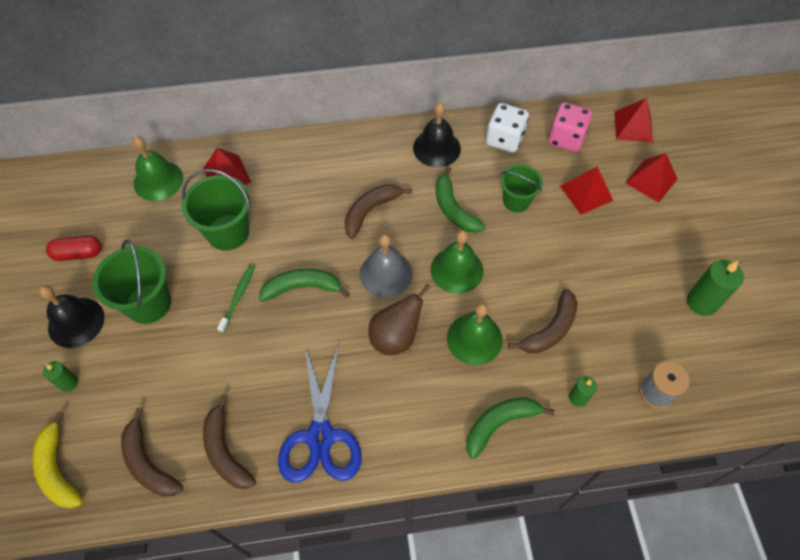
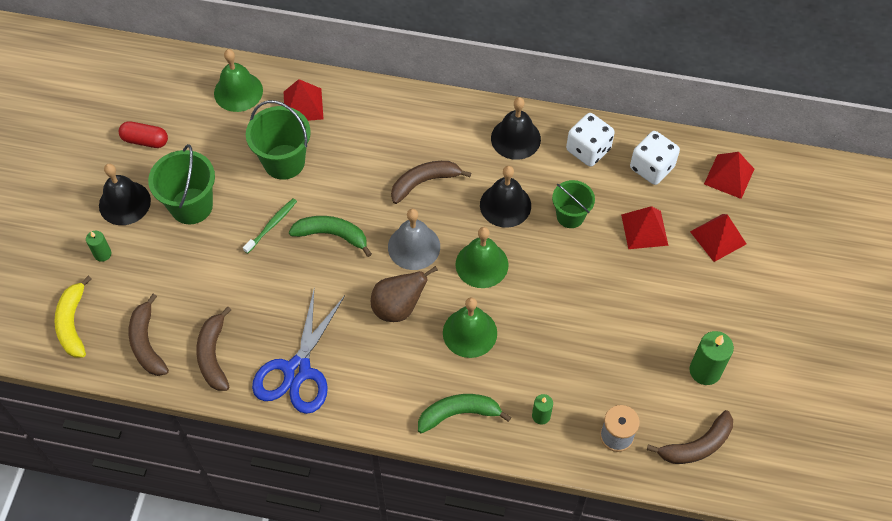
camera: 20 degrees right, 0 degrees up
(454, 209) = (505, 205): green banana -> black bell
(550, 329) = (545, 347): brown banana -> brown banana (697, 445)
(566, 138) = (651, 168): pink dice -> white dice

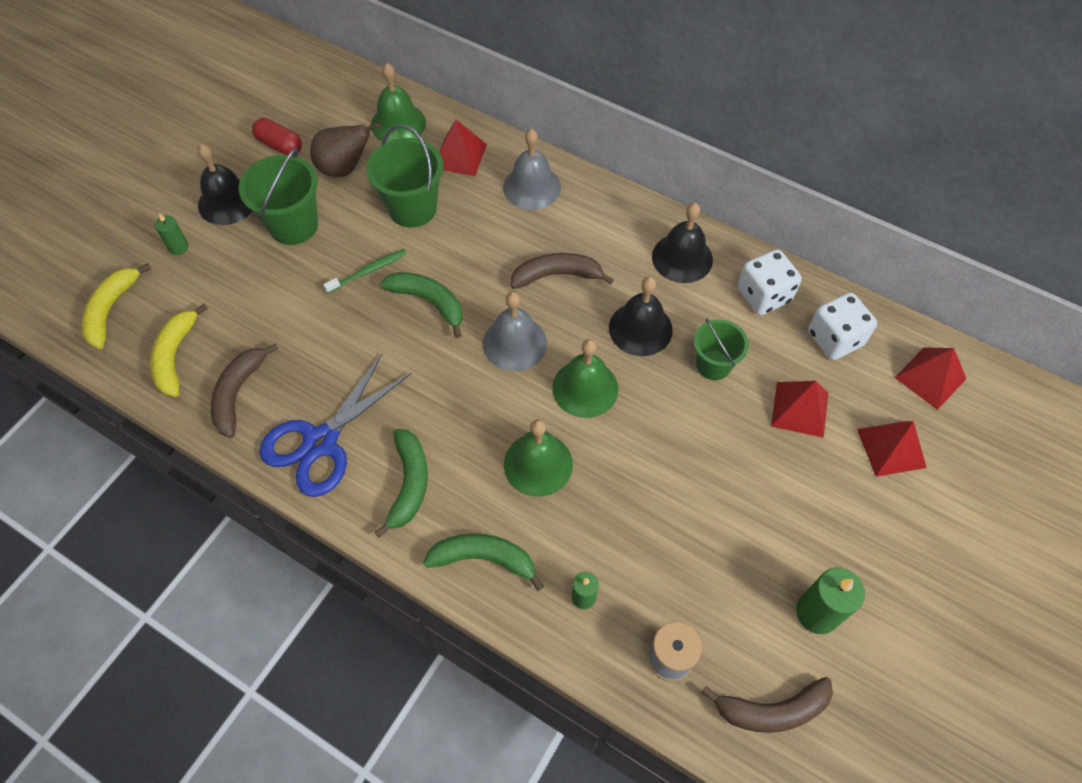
camera: 20 degrees right, 0 degrees up
(147, 343) = (175, 356): brown banana -> yellow banana
(374, 114) = (532, 187): none -> grey bell
(379, 379) = (409, 483): none -> green banana
(398, 307) = (467, 407): brown pear -> brown pear (344, 169)

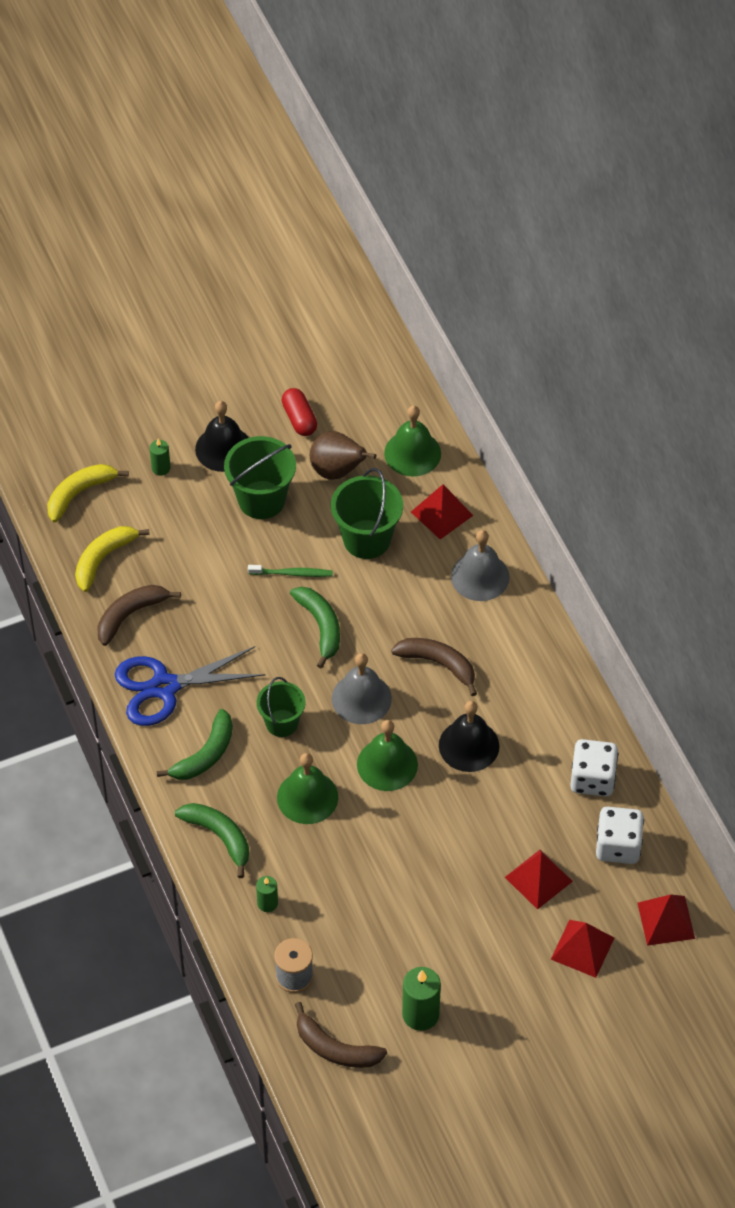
camera: 35 degrees right, 5 degrees down
(682, 258) = (553, 709): black bell -> none
(713, 365) = (501, 807): green bucket -> green bucket (281, 723)

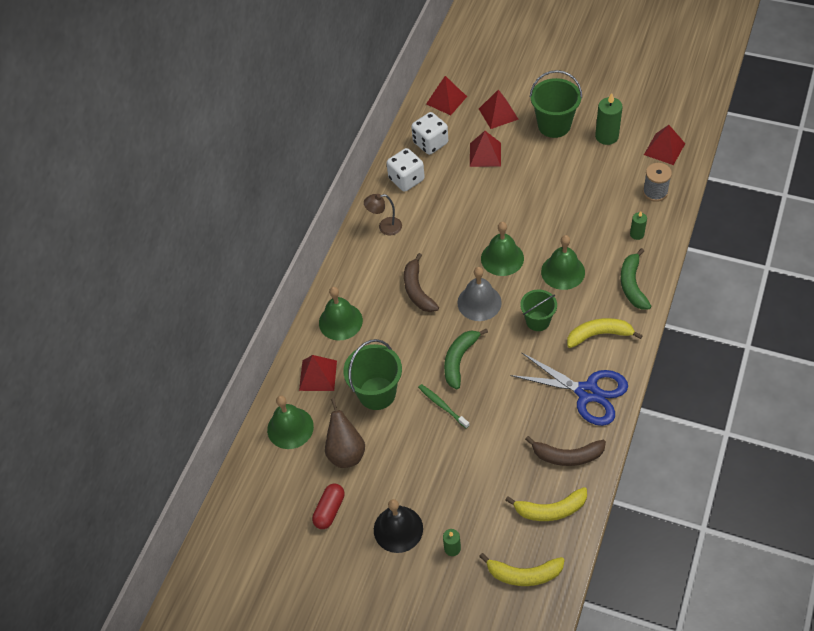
camera: 130 degrees left, 0 degrees up
(205, 754) = (599, 335): green banana -> yellow banana
(261, 500) = (411, 470): green bucket -> green bucket (554, 125)
(335, 1048) = (664, 149): brown banana -> red pyramid
(469, 745) = (449, 237): black bell -> none
(480, 576) = (340, 321): grey bell -> green bell
(550, 705) = (385, 227): none -> brown lamp

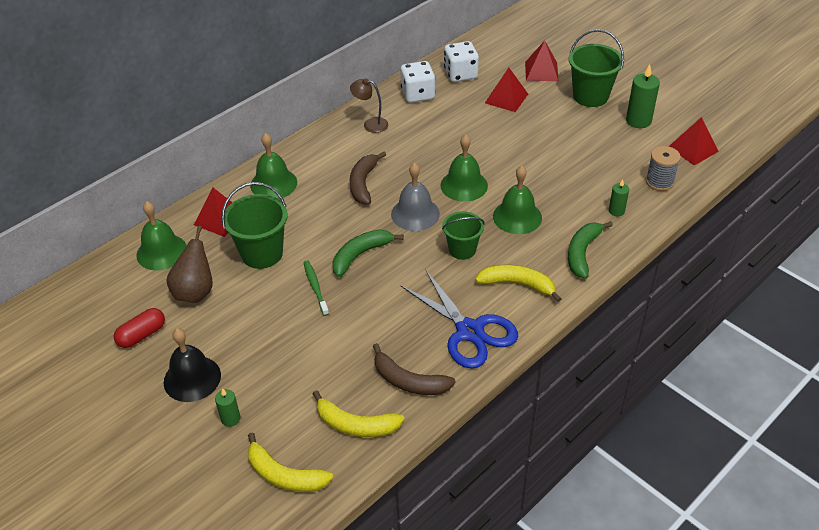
camera: 20 degrees right, 10 degrees down
(446, 100) = (499, 47): red pyramid -> none

